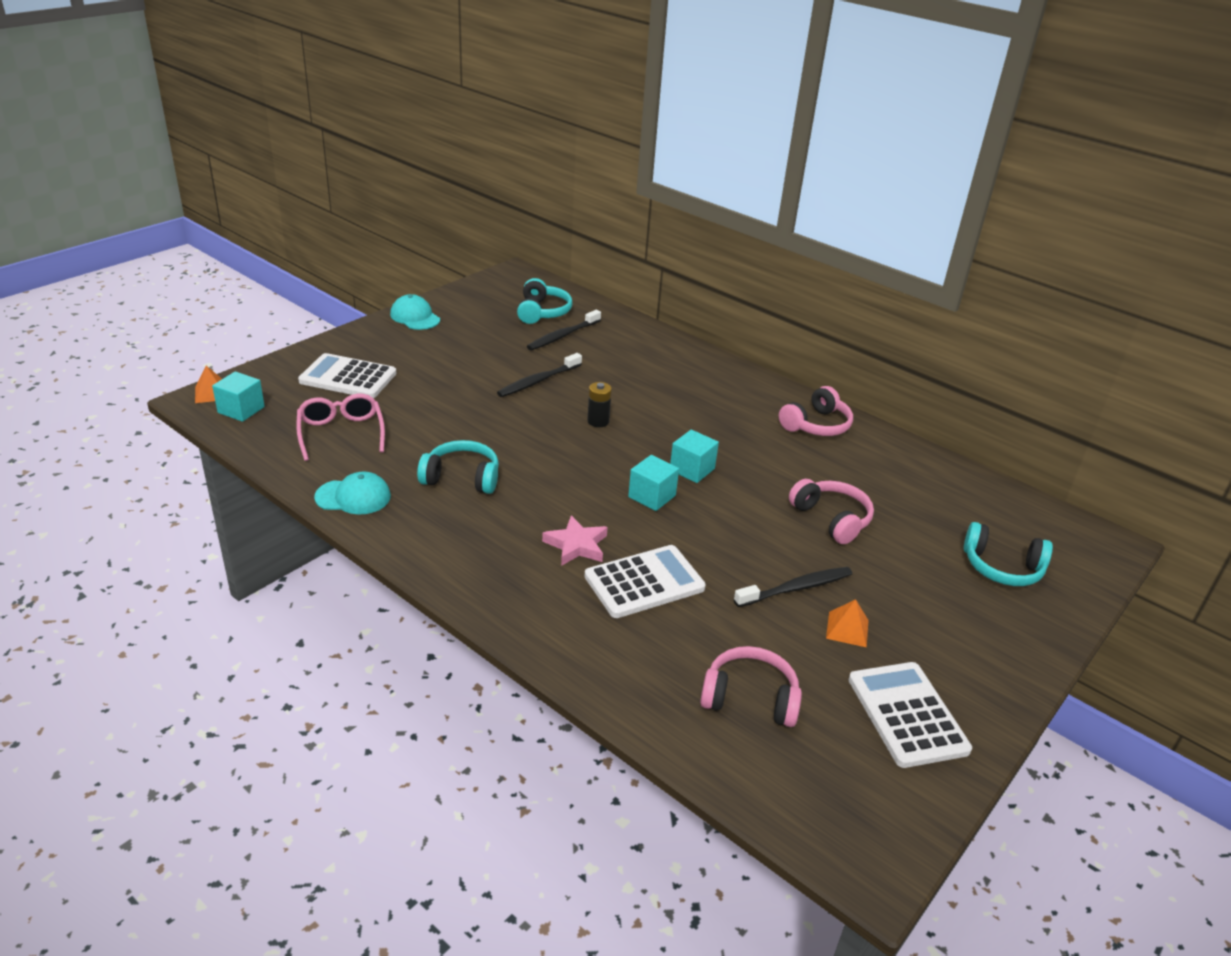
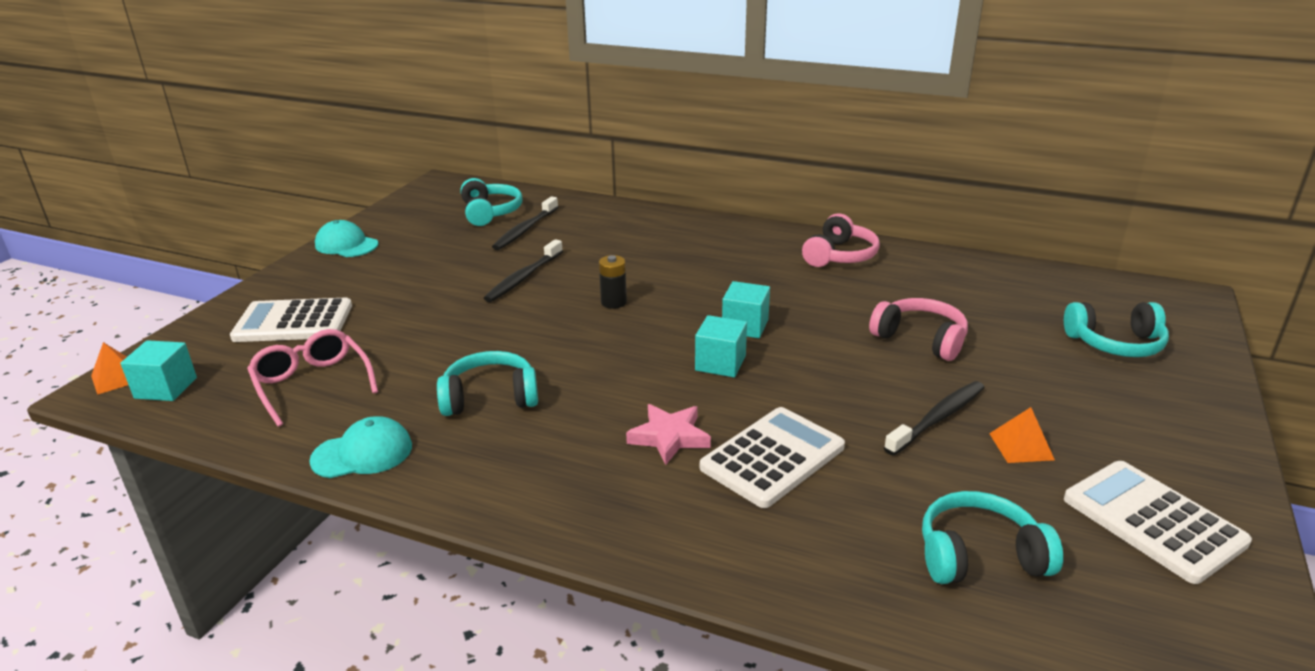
camera: 15 degrees left, 5 degrees down
(750, 698) = (979, 555): pink headphones -> turquoise headphones

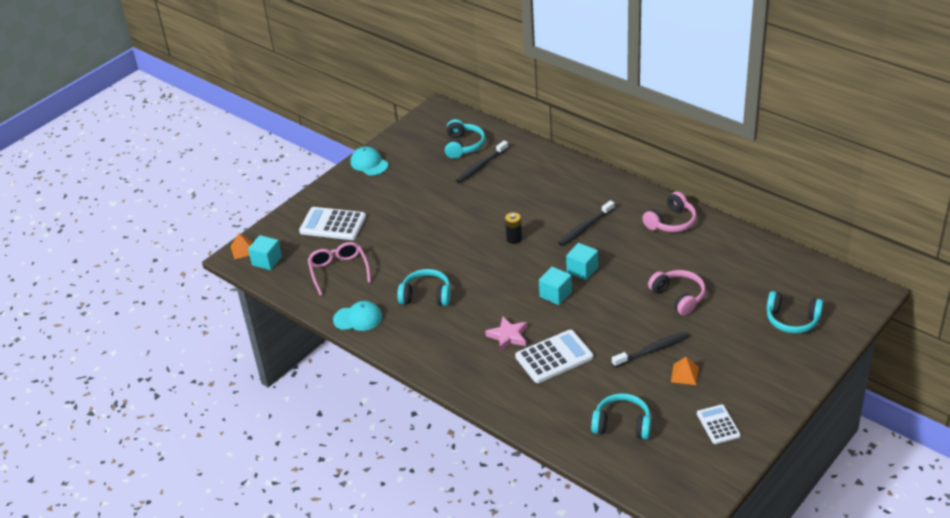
camera: 20 degrees right, 10 degrees up
(523, 278) = (468, 210): black toothbrush -> black toothbrush (585, 228)
(1152, 521) = (718, 425): white calculator -> white calculator, size x0.62

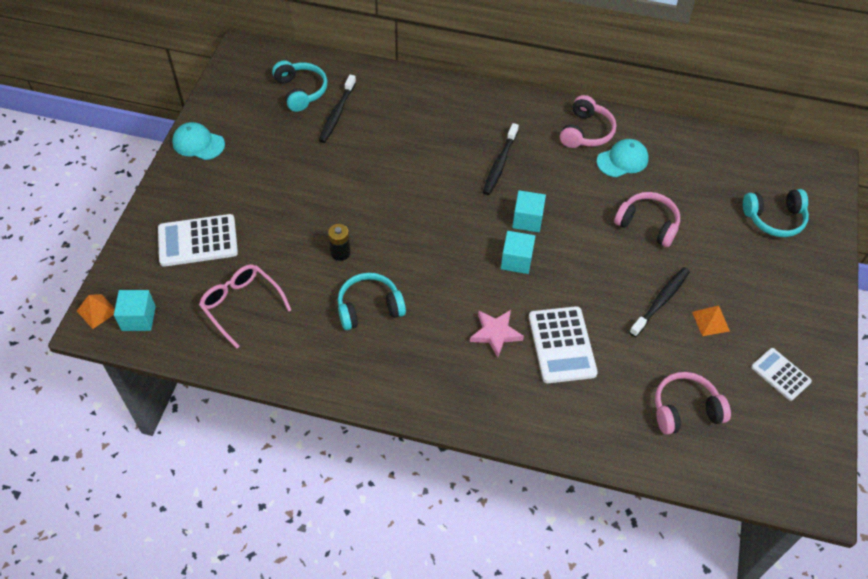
camera: 30 degrees left, 15 degrees up
(358, 318) = (303, 366): turquoise cap -> turquoise cap (622, 160)
(514, 239) = (429, 200): black battery -> black battery (340, 253)
(554, 357) = (562, 345): white calculator -> white calculator turned 135 degrees clockwise
(622, 424) = (685, 409): turquoise headphones -> pink headphones

